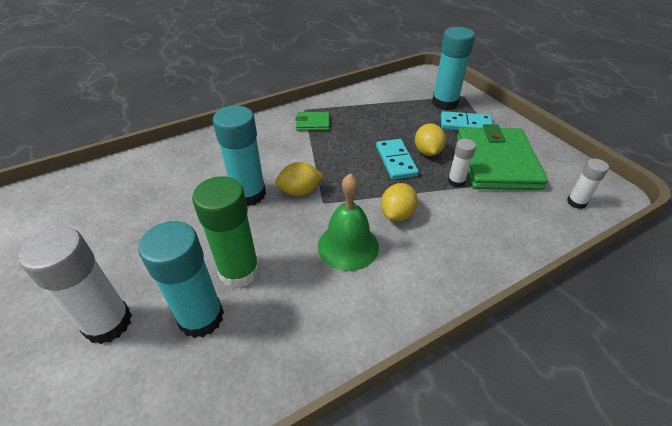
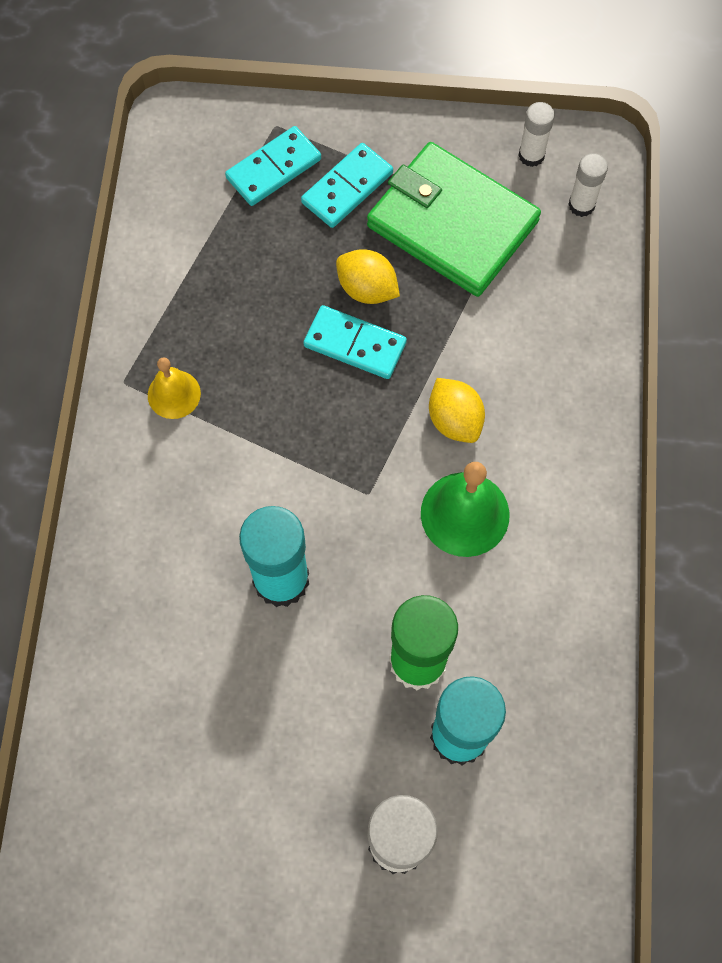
camera: 55 degrees left, 25 degrees up
(300, 191) = (324, 510): yellow lemon -> none
(312, 123) = (174, 394): green wallet -> yellow bell
(444, 103) = (273, 168): turquoise glue stick -> turquoise domino
(456, 181) = (450, 304): white glue stick -> white glue stick (531, 155)

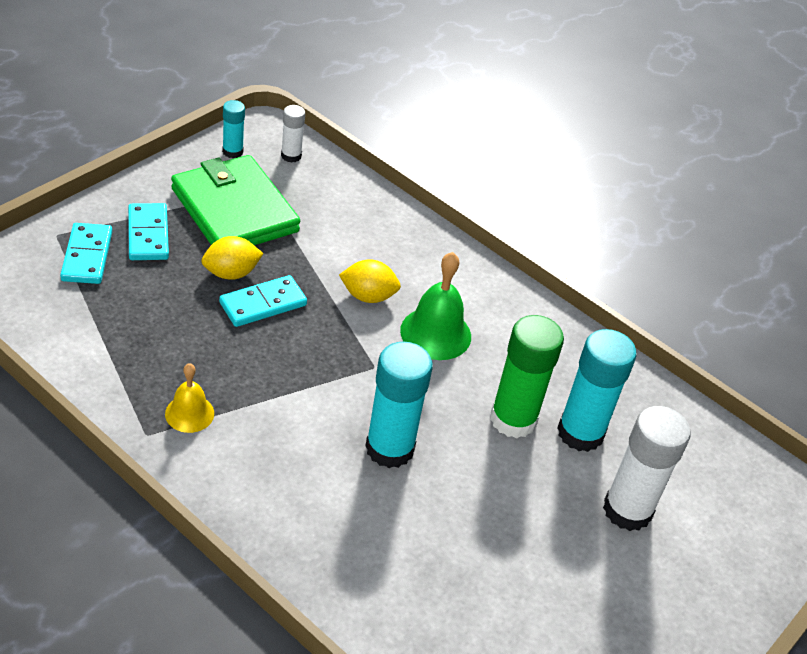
camera: 60 degrees left, 25 degrees down
(452, 223) = (234, 210): green wallet -> green wallet turned 75 degrees clockwise
(531, 155) = (232, 151): white glue stick -> turquoise glue stick

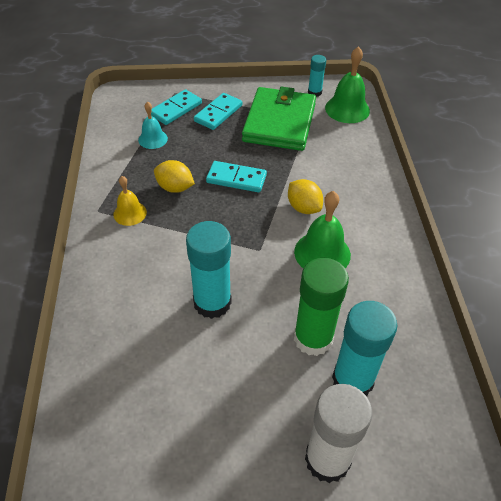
camera: 50 degrees right, 5 degrees up
(105, 310) = (153, 139): none -> turquoise bell
(231, 273) = (238, 154): yellow lemon -> yellow lemon (175, 188)
(291, 156) = (347, 109): white glue stick -> green bell

